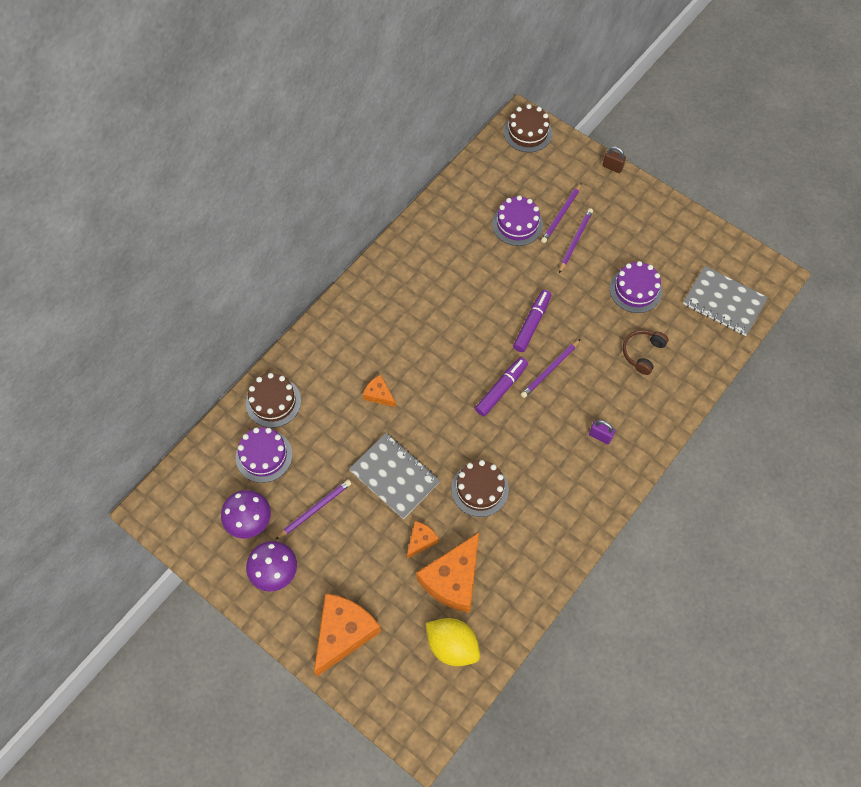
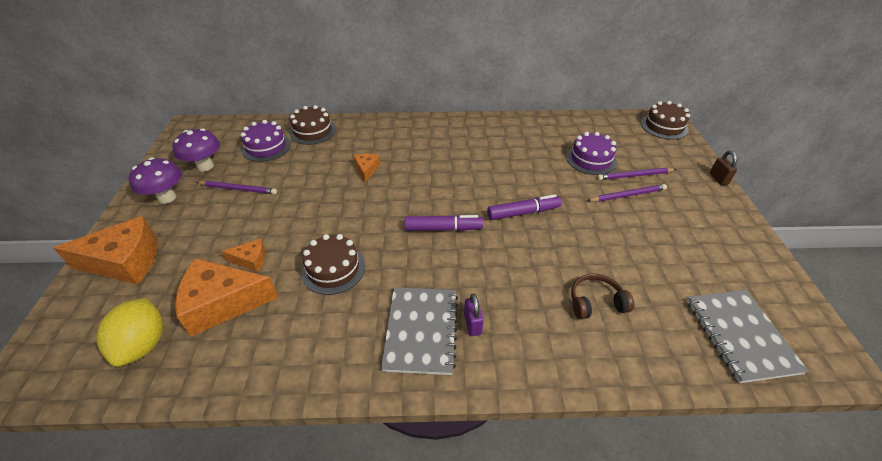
camera: 50 degrees right, 20 degrees down
(394, 476) = (302, 213): grey notebook -> grey notebook (421, 330)
(550, 370) = (496, 247): purple pencil -> none
(635, 290) = (646, 258): purple cake -> none

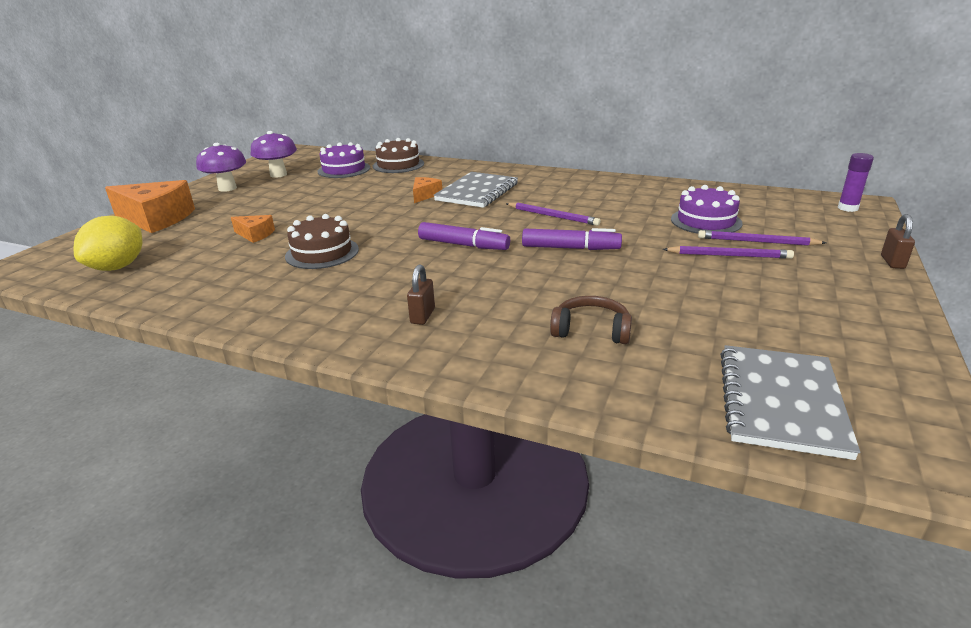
camera: 25 degrees right, 15 degrees down
(223, 303) = (204, 256): orange cheese -> none
(238, 189) = (291, 191): purple pencil -> purple pencil (553, 216)
(421, 330) = (363, 309): grey notebook -> grey notebook (477, 192)
(472, 324) = (422, 316): purple padlock -> brown padlock
(664, 126) = (847, 208): brown cake -> purple glue stick

